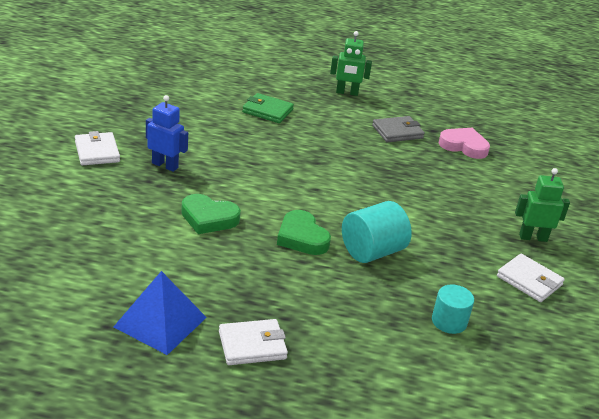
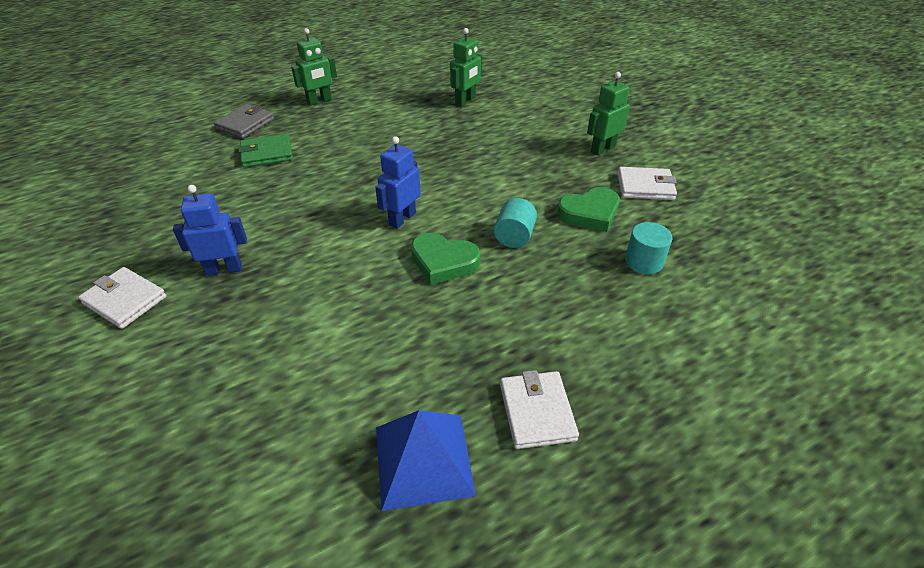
camera: 35 degrees left, 10 degrees up
(208, 218) = (335, 299): green heart -> green heart (589, 213)
(252, 345) = (537, 412): white wallet -> white wallet turned 45 degrees counterclockwise
(308, 198) = (402, 219): none -> blue robot
(372, 252) = (514, 237): turquoise cylinder -> turquoise cylinder, size x0.64
(397, 132) = (402, 115): grey wallet -> grey wallet (245, 124)
(464, 146) = (465, 101): pink heart -> green robot

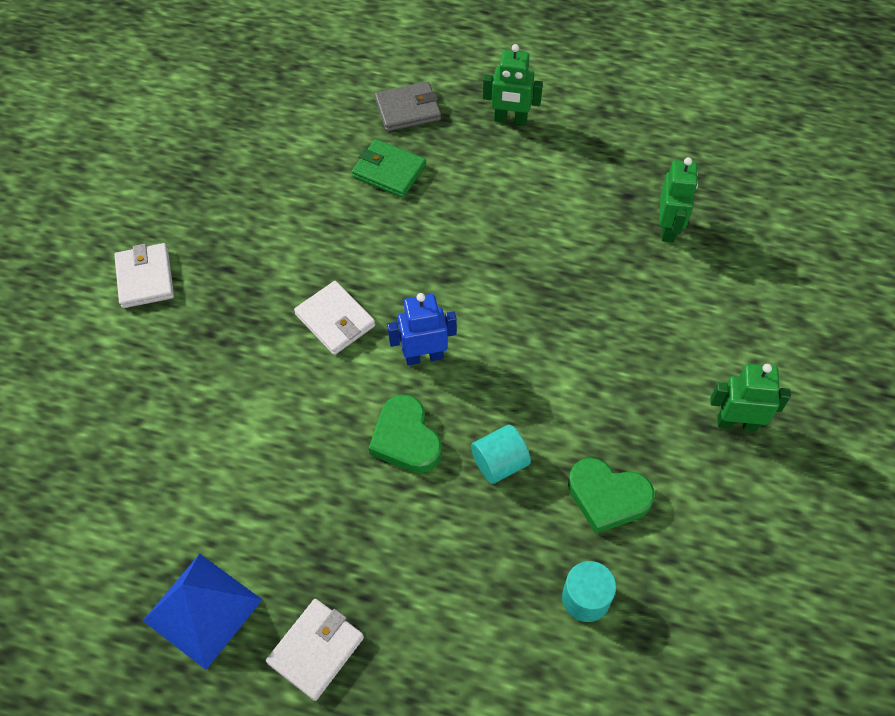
camera: 45 degrees right, 15 degrees up
(224, 269) = (234, 300): blue robot -> none
(465, 101) = (668, 228): green robot -> green robot turned 75 degrees counterclockwise
(645, 186) = (714, 513): white wallet -> white wallet (335, 320)

